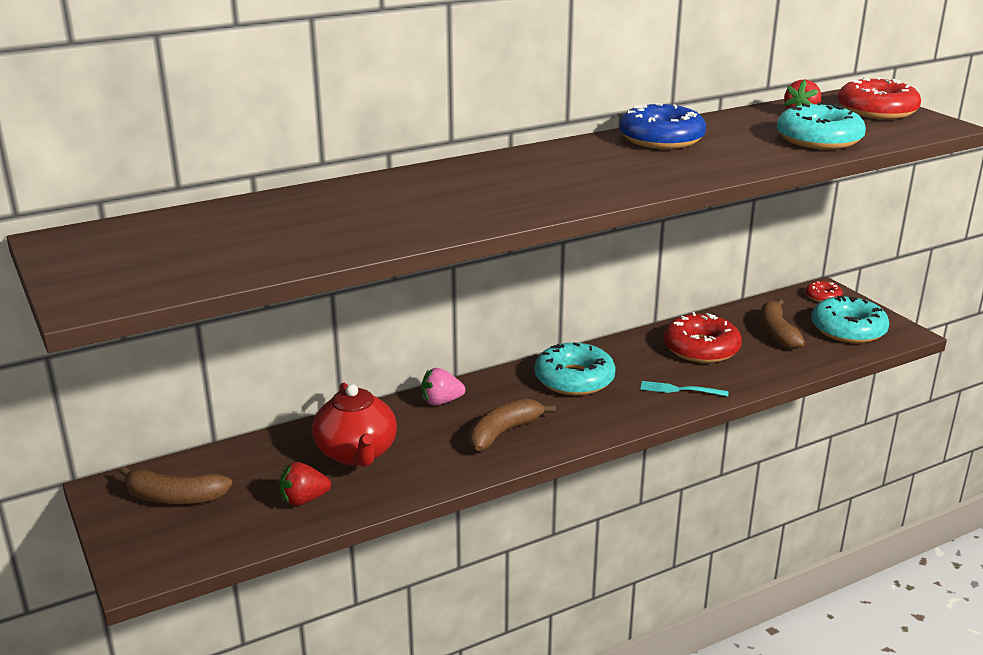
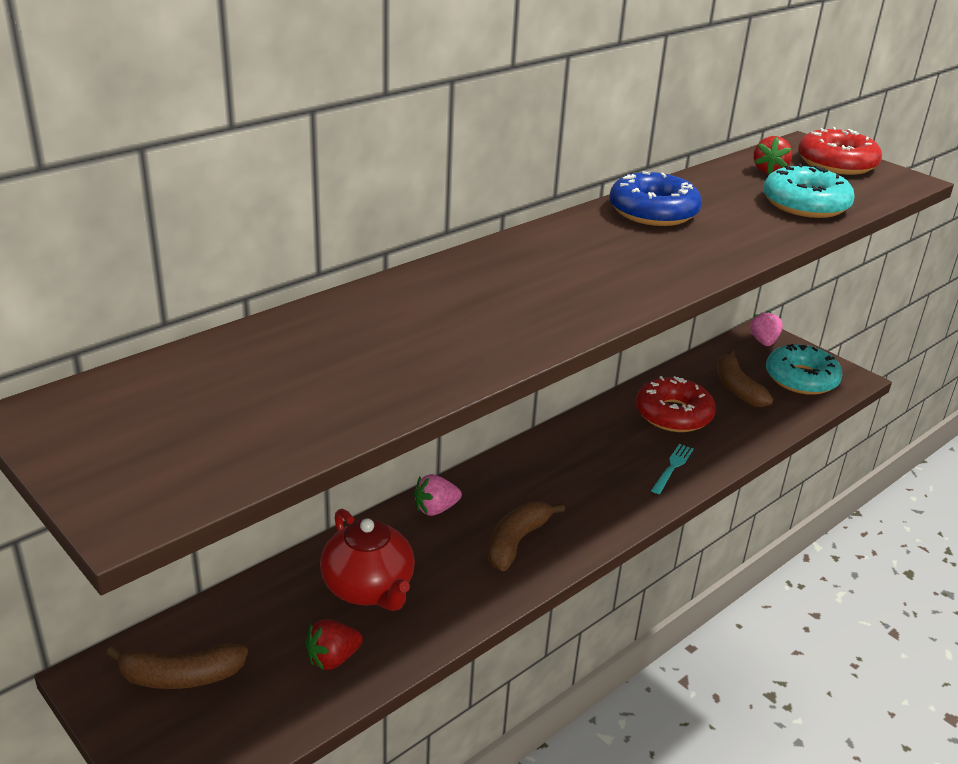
camera: 15 degrees left, 5 degrees up
(574, 379) = (563, 465): turquoise donut -> none
(680, 390) = (672, 467): turquoise fork -> turquoise fork turned 120 degrees clockwise
(823, 297) = (763, 341): red donut -> pink strawberry

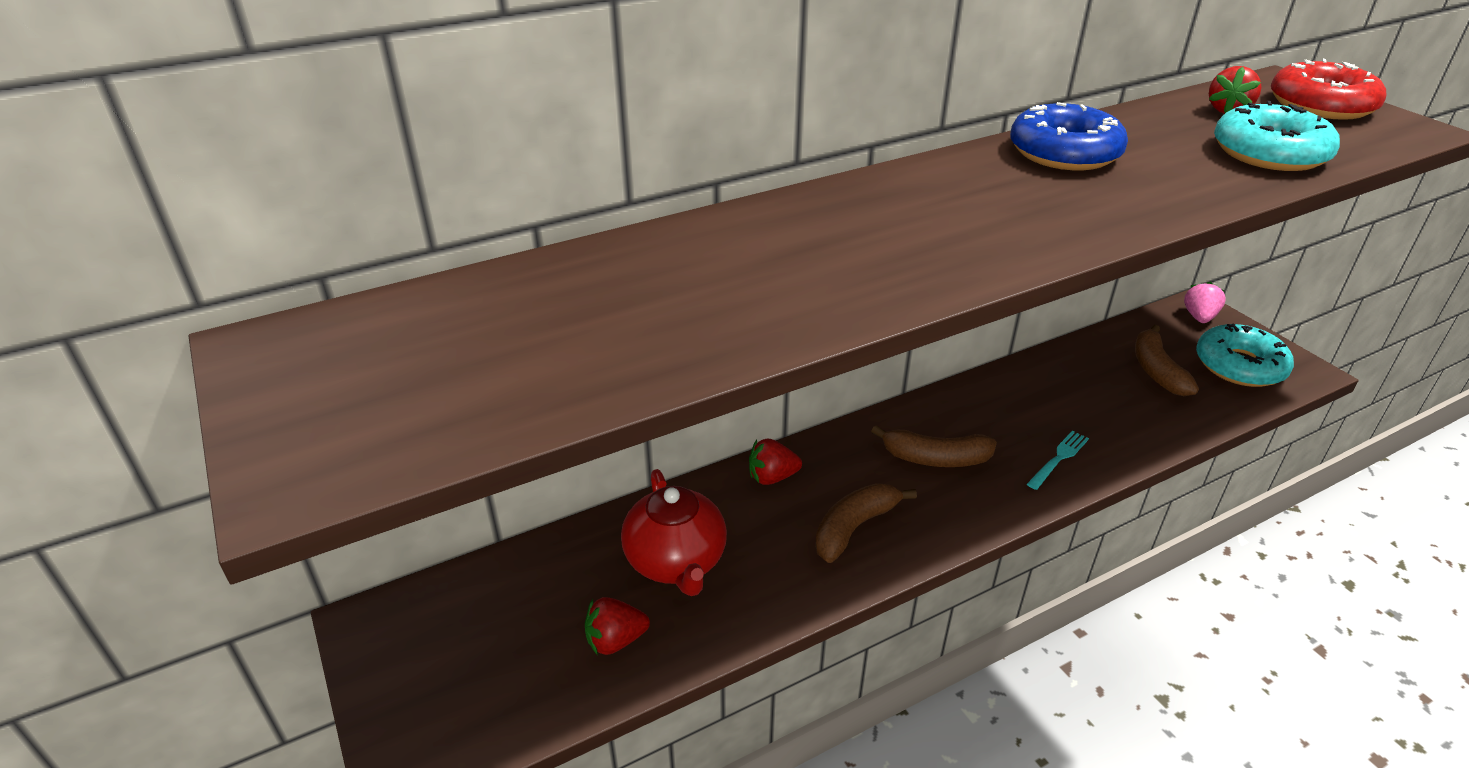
camera: 15 degrees right, 5 degrees up
(180, 676) = (451, 636): brown banana -> brown banana (935, 458)
(435, 509) = (772, 477): pink strawberry -> red strawberry
(673, 414) = (1072, 394): red donut -> none

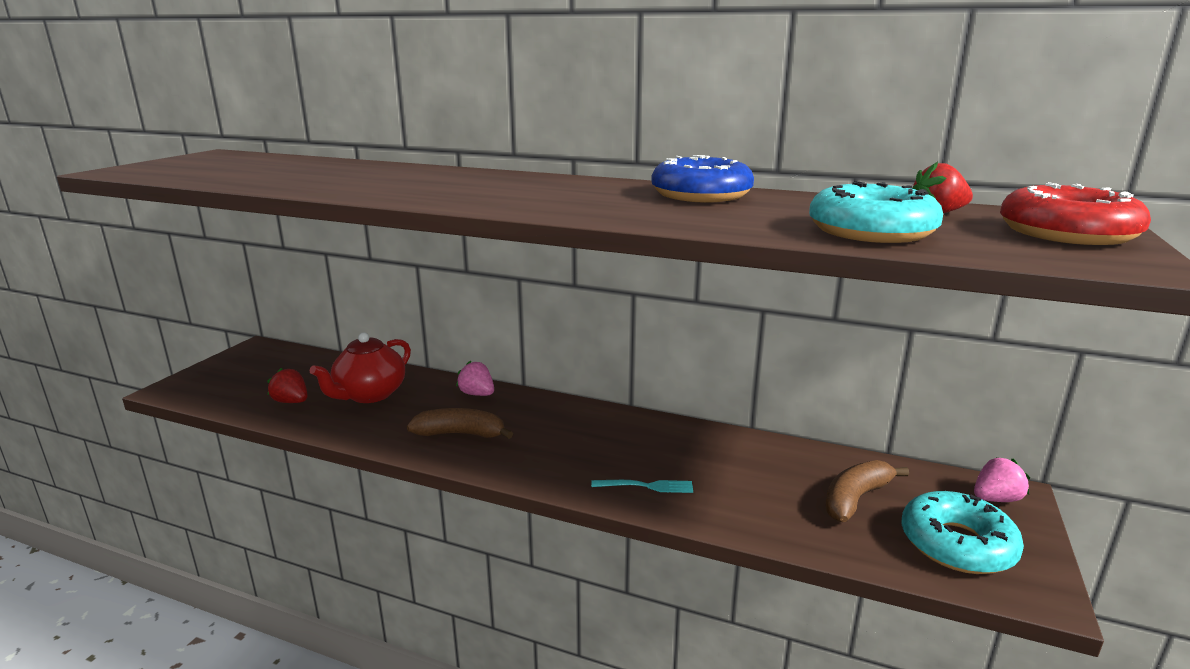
camera: 50 degrees right, 15 degrees down
(772, 477) = (477, 394): red strawberry -> pink strawberry
(935, 458) = (572, 438): brown banana -> none

